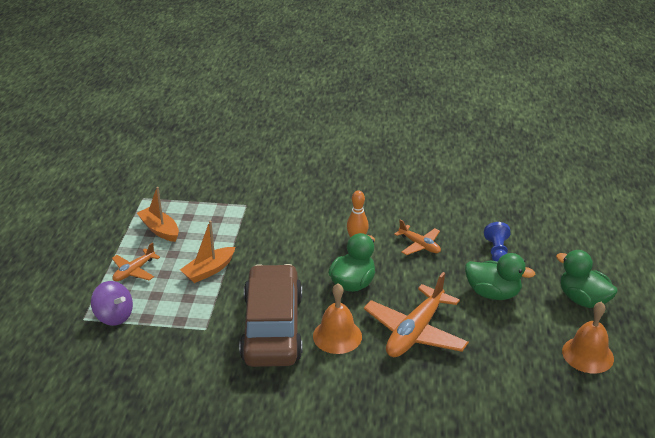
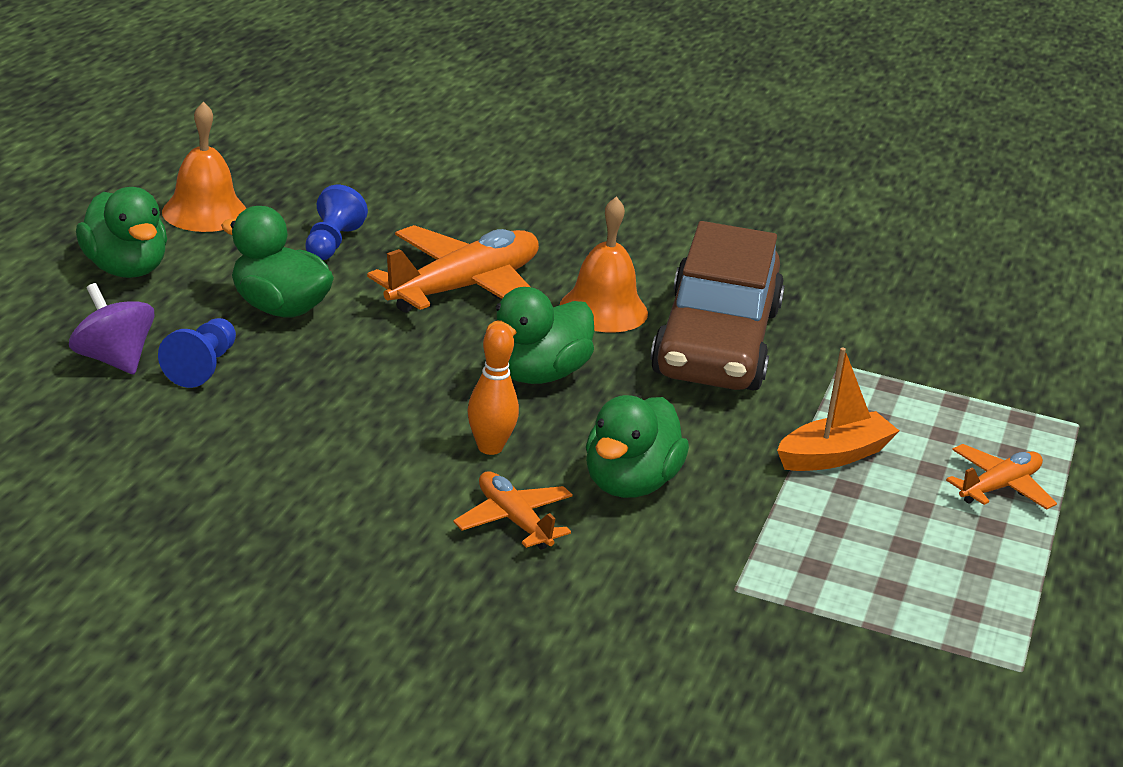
camera: 170 degrees left, 5 degrees down
(114, 316) = (1018, 415): purple spinning top -> purple spinning top (113, 360)
(160, 230) = (957, 567): orange boat -> none
(295, 237) = (630, 484): none -> green duck
(419, 245) = (357, 411): orange plane -> orange plane (514, 520)
(503, 348) = (331, 243): none -> blue pawn

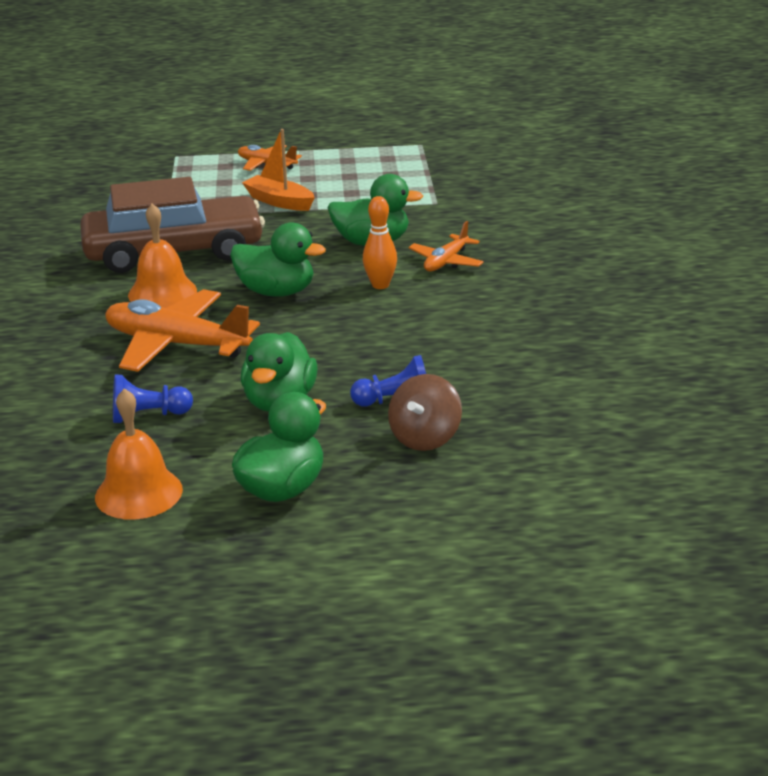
camera: 110 degrees left, 0 degrees up
(113, 360) = (425, 438): purple spinning top -> brown spinning top

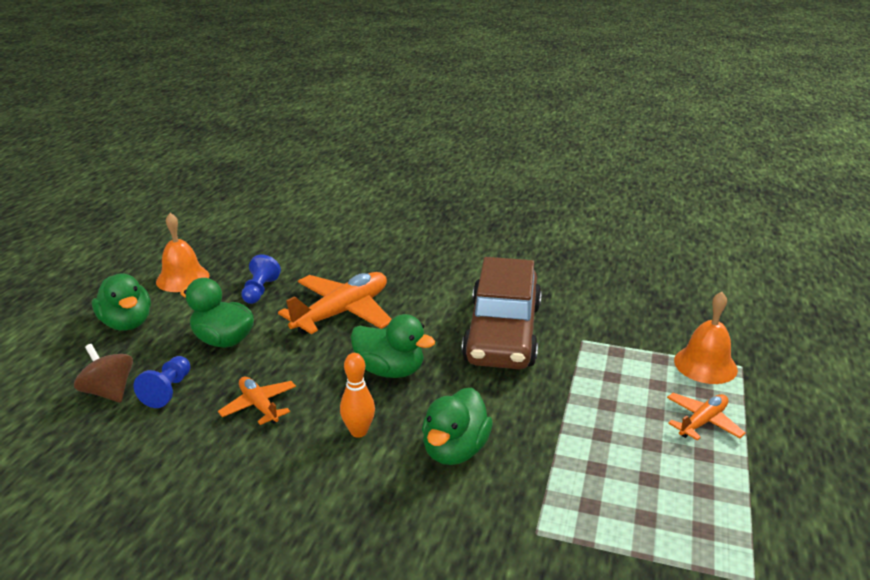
camera: 110 degrees right, 0 degrees up
(162, 292) = (430, 318): orange bell -> orange bell (705, 365)
(276, 292) = (390, 370): green duck -> green duck turned 105 degrees counterclockwise
(279, 202) = (589, 410): orange boat -> none
(446, 262) = (376, 491): orange plane -> orange plane (259, 406)

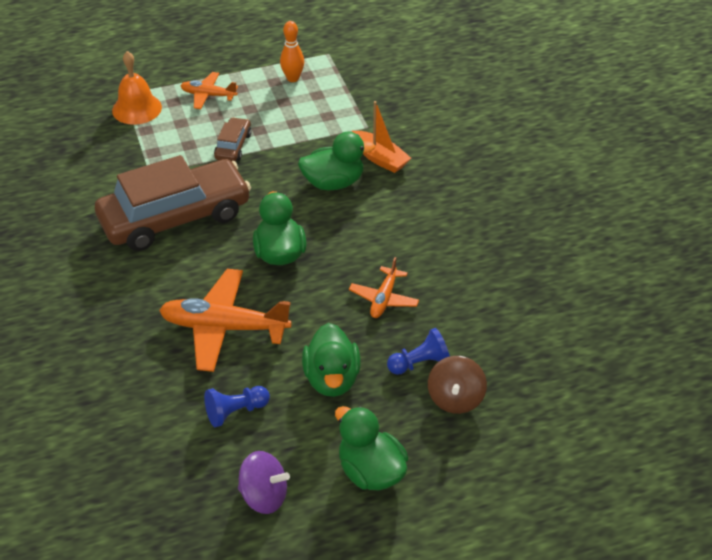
camera: 125 degrees left, 15 degrees up
(127, 323) = (370, 471): green duck -> green duck turned 60 degrees counterclockwise
(182, 278) = (264, 496): orange bell -> purple spinning top
(359, 431) = (359, 233): orange bowling pin -> orange bowling pin (293, 78)
(462, 511) = (380, 158): none -> orange boat
(585, 404) = (233, 146): none -> brown car

